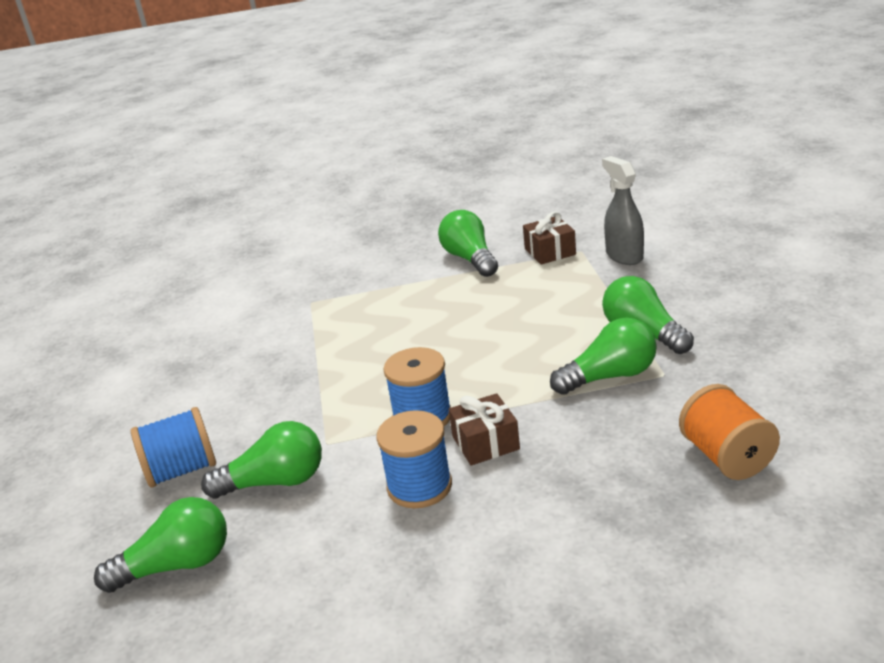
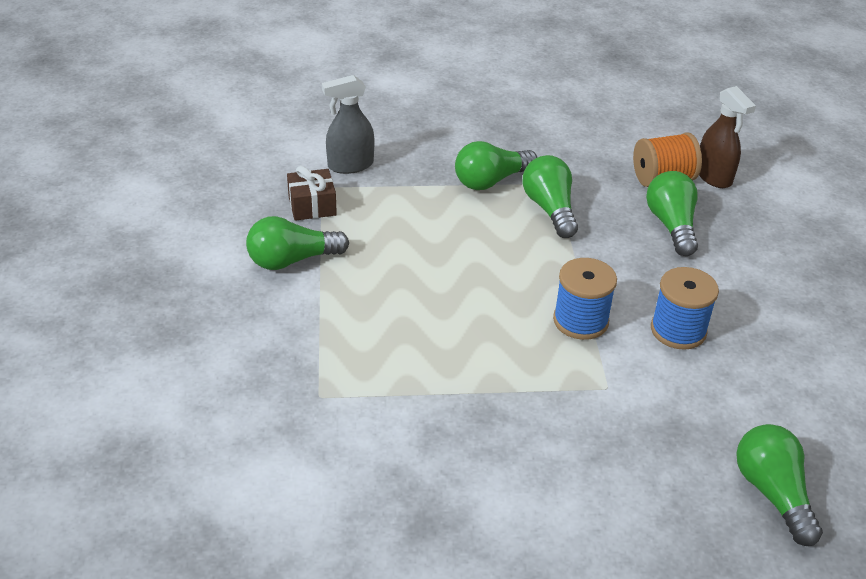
camera: 90 degrees left, 10 degrees up
(182, 470) = (633, 502): blue spool -> none
(275, 482) = (662, 425): green light bulb -> green light bulb (671, 225)
(485, 443) = (626, 287): brown gift -> none
(763, 505) = (714, 176): none -> brown spray bottle

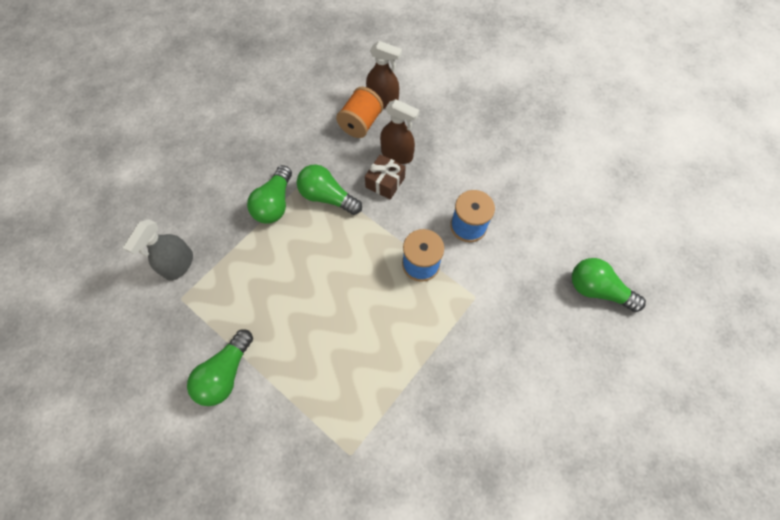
camera: 45 degrees left, 25 degrees up
(312, 205) = (191, 319): brown gift -> brown gift (385, 182)
(671, 225) = (397, 155): green light bulb -> brown spray bottle

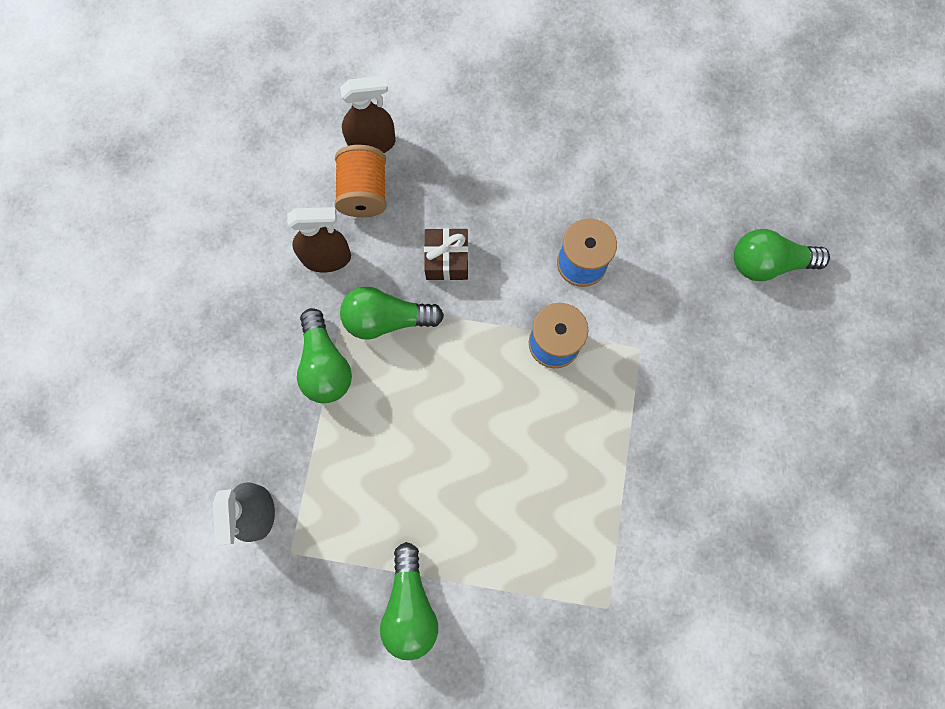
camera: 30 degrees left, 10 degrees up
(397, 155) = (438, 213): brown spray bottle -> brown spray bottle (327, 258)

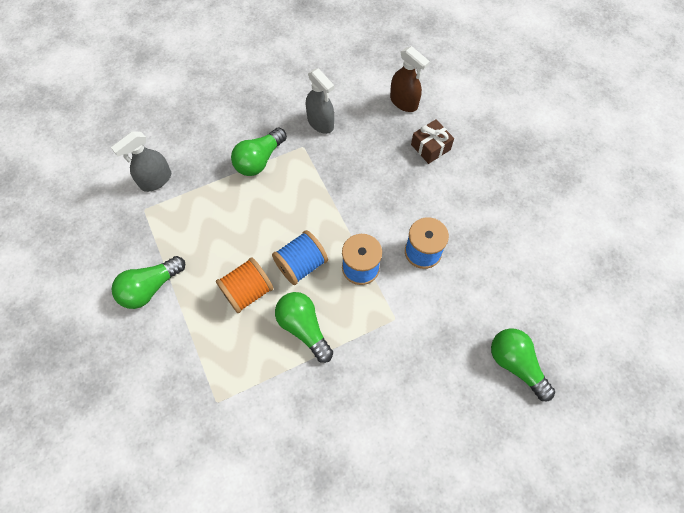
camera: 55 degrees right, 10 degrees down
(327, 258) = (320, 123): brown spray bottle -> grey spray bottle
(364, 193) = (372, 116): orange spool -> orange spool (247, 291)
(387, 319) = (308, 172): green light bulb -> green light bulb (304, 328)
(447, 260) = (366, 180): brown gift -> brown gift (430, 147)
(504, 407) = (301, 265): none -> blue spool

